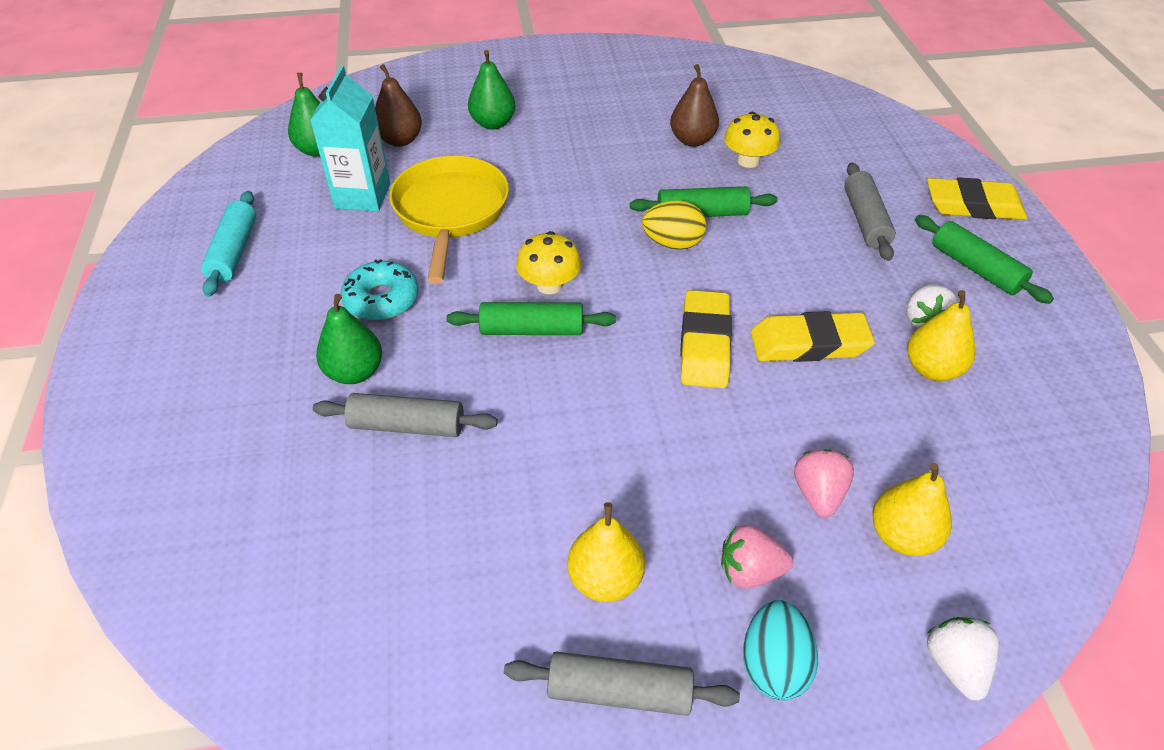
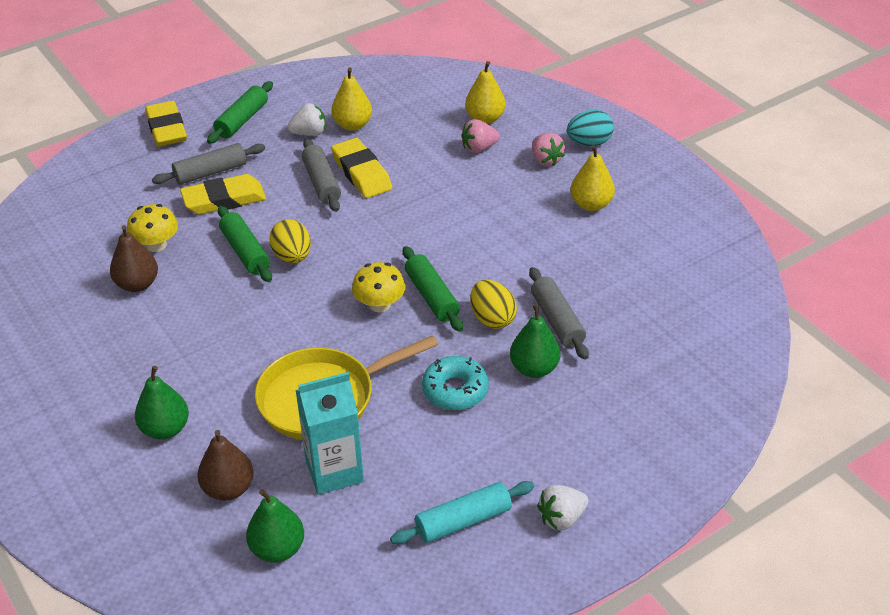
camera: 115 degrees left, 5 degrees down
(457, 367) = (492, 319): none -> yellow egg
(619, 691) = (642, 183): grey rolling pin -> grey rolling pin (321, 182)
(704, 344) = (391, 214): yellow eraser -> yellow eraser (224, 200)
(955, 665) = (544, 96): white strawberry -> white strawberry (561, 518)

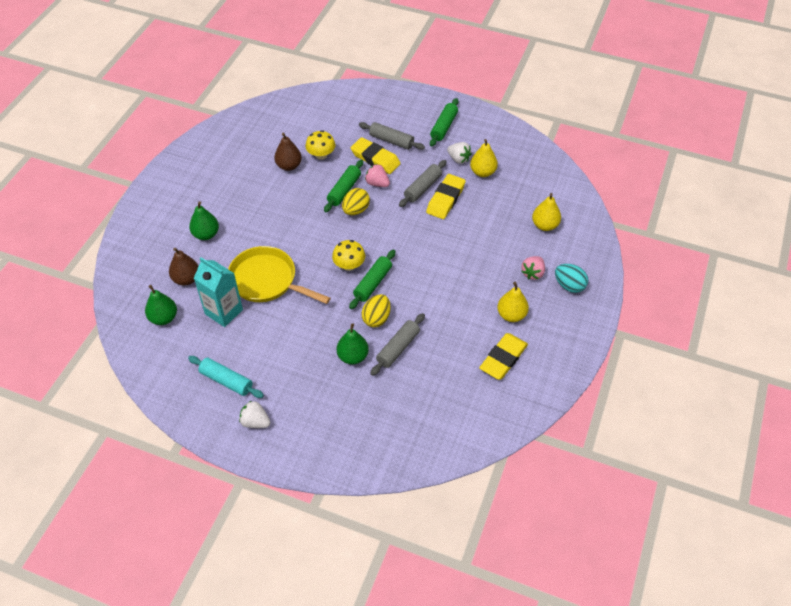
camera: 55 degrees right, 10 degrees up
(167, 129) = (409, 103): yellow eraser -> yellow eraser (503, 359)
(242, 120) = (443, 127): green rolling pin -> green rolling pin turned 60 degrees counterclockwise
(455, 390) = (311, 330): turquoise donut -> none
(479, 148) = (514, 237): pink strawberry -> pink strawberry (377, 183)

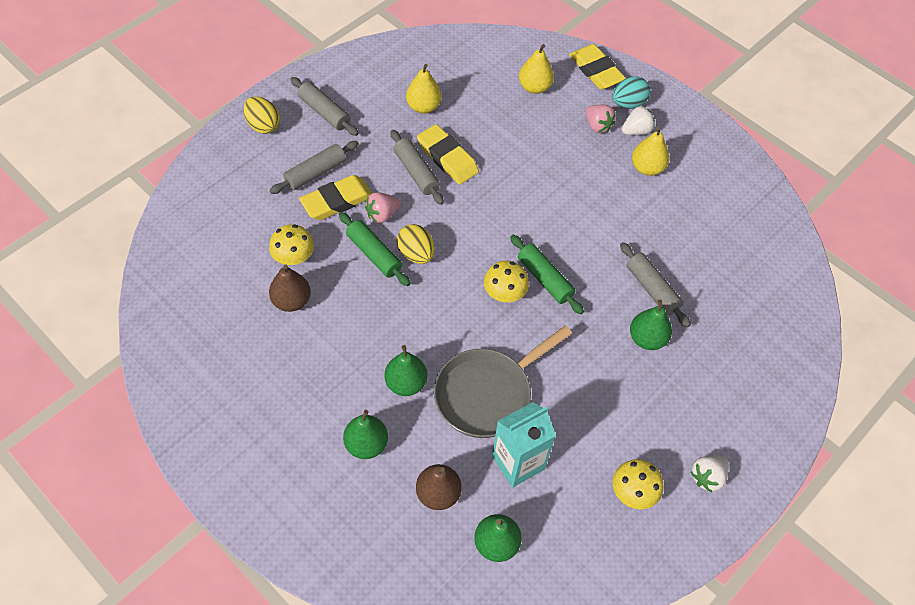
camera: 70 degrees left, 5 degrees up
(226, 381) = (633, 492): turquoise rolling pin -> yellow mushroom
(256, 238) = (406, 383): none -> green pear
(267, 281) = (488, 393): yellow pan -> grey pan
(376, 318) = (600, 294): yellow egg -> yellow egg (263, 125)
(443, 127) = (324, 112): green rolling pin -> grey rolling pin
(458, 159) = (388, 120): white strawberry -> white strawberry (636, 131)
(503, 359) = (702, 199): yellow eraser -> yellow eraser (596, 70)

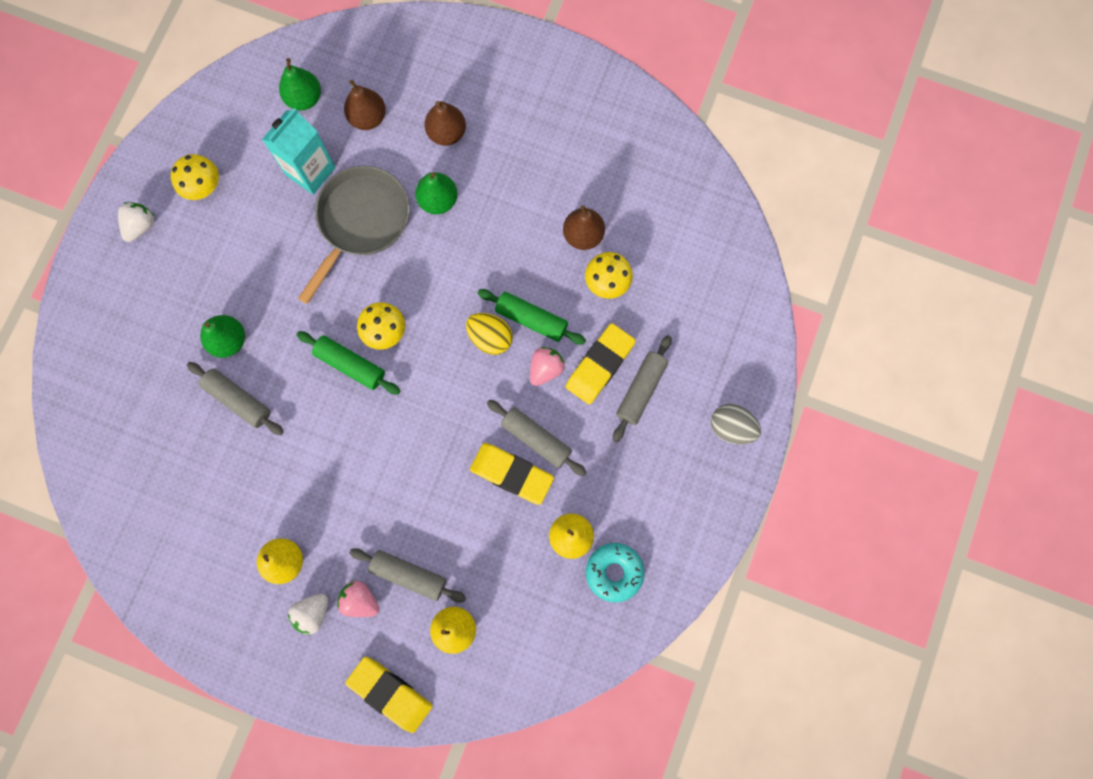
camera: 160 degrees right, 20 degrees up
(263, 125) = (731, 427): yellow egg -> grey egg
(324, 112) = (676, 476): grey rolling pin -> grey rolling pin (409, 575)
(366, 444) = (447, 133): green pear -> brown pear
(404, 77) = (614, 572): none -> turquoise donut
(628, 103) = (334, 654): turquoise egg -> none

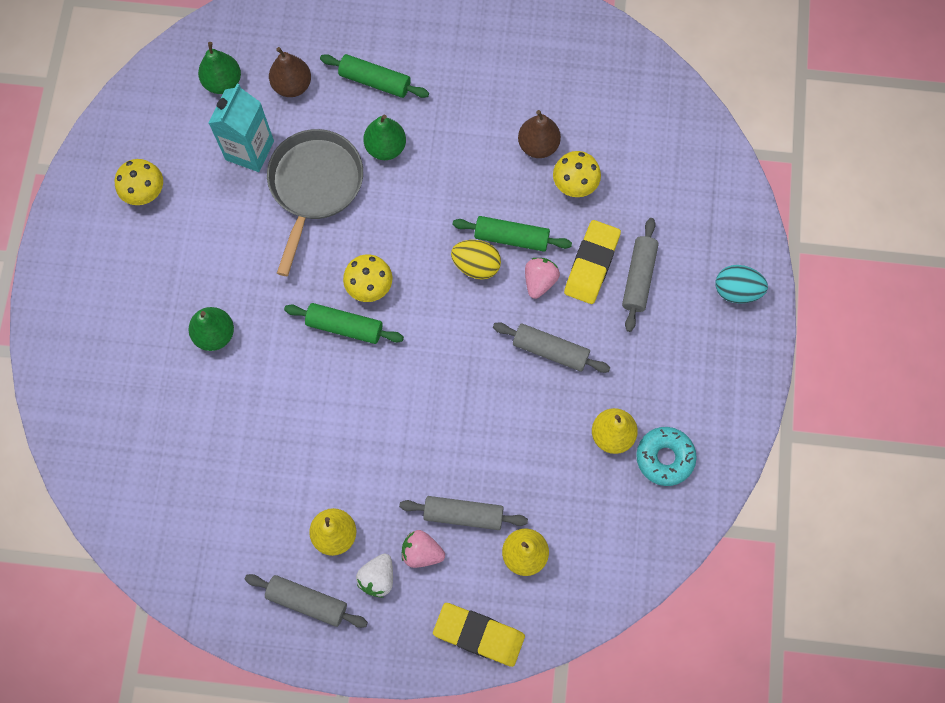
camera: 15 degrees left, 5 degrees down
(140, 226) = (92, 245): white strawberry -> none
(238, 400) = (241, 390): grey rolling pin -> grey rolling pin (307, 601)
(447, 133) = (375, 81): brown pear -> green rolling pin
(511, 474) = (536, 390): yellow eraser -> none
(731, 427) = (736, 290): grey egg -> turquoise egg

